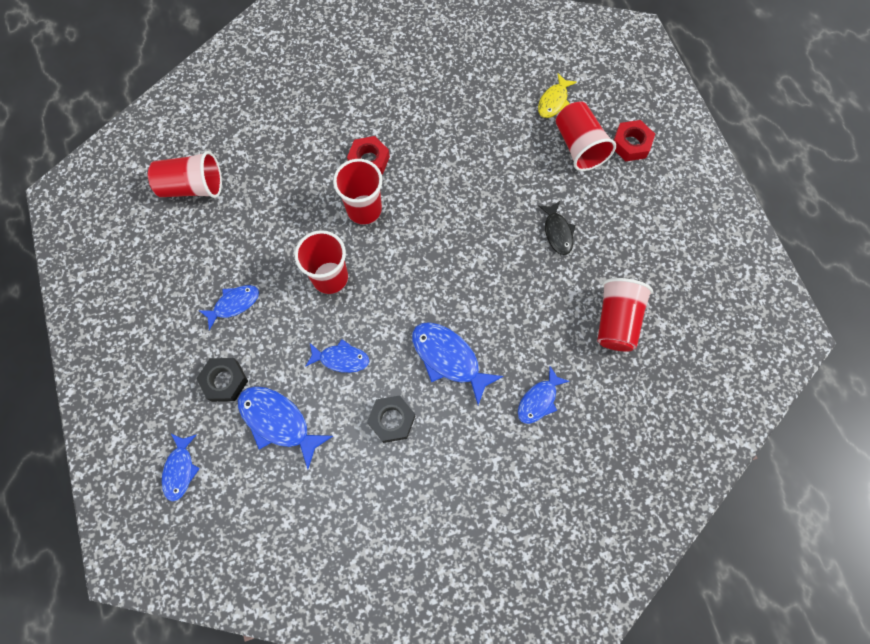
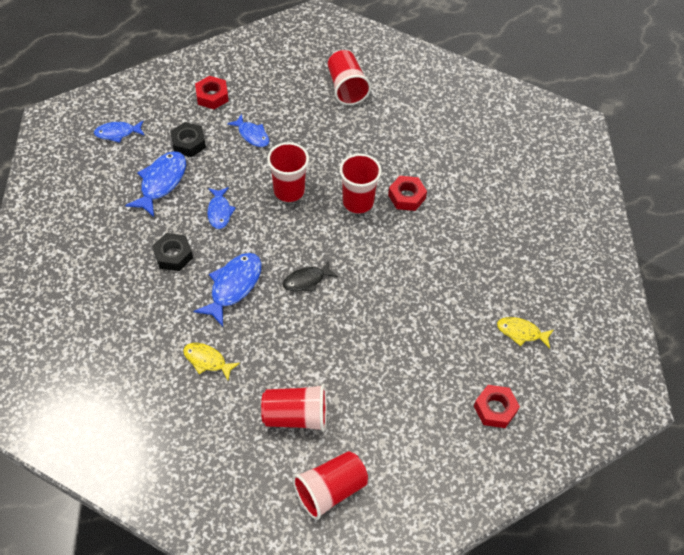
camera: 75 degrees right, 15 degrees down
(155, 342) = (212, 96): none -> red nut
(539, 400) = (207, 360): blue fish -> yellow fish
(557, 232) = (376, 354): black fish -> black fish (306, 280)
(579, 146) = (476, 361): red cup -> red cup (330, 490)

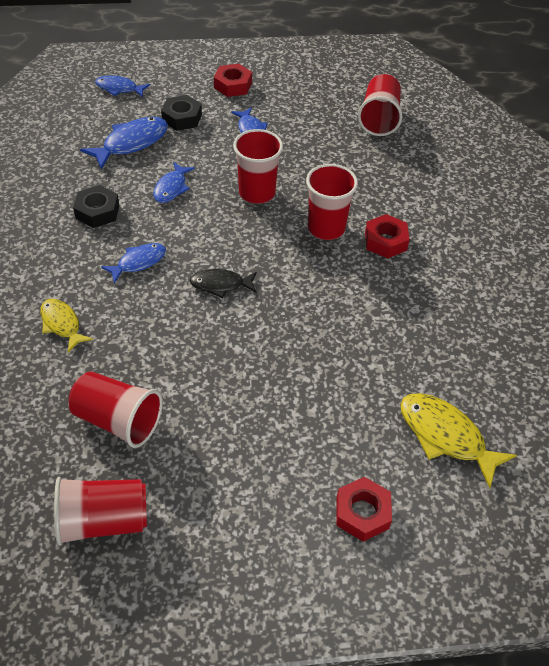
camera: 25 degrees right, 5 degrees down
(233, 286) = (138, 262): blue fish -> blue fish, size x0.63
(521, 332) = (445, 436): yellow fish -> yellow fish, size x1.58

